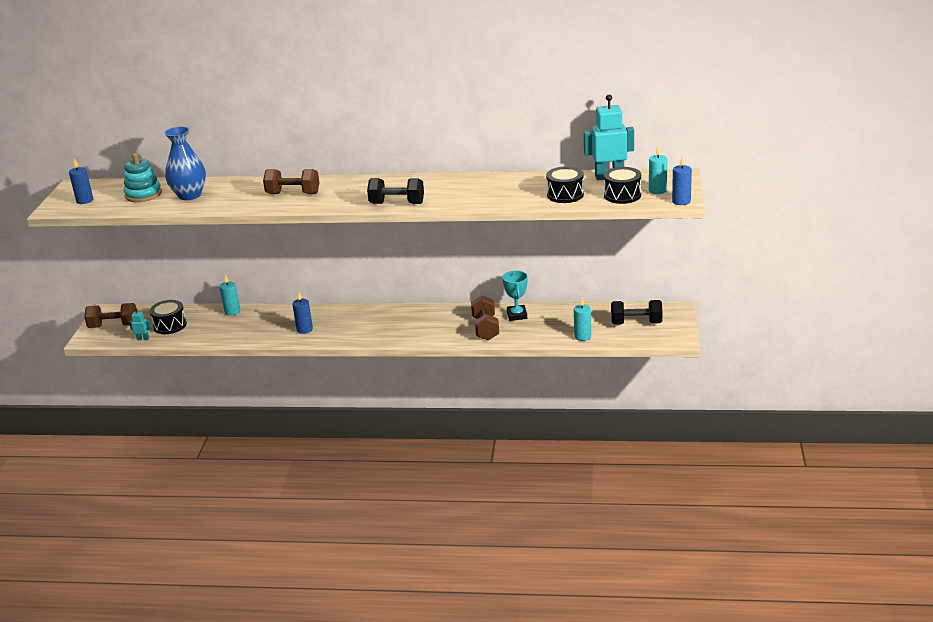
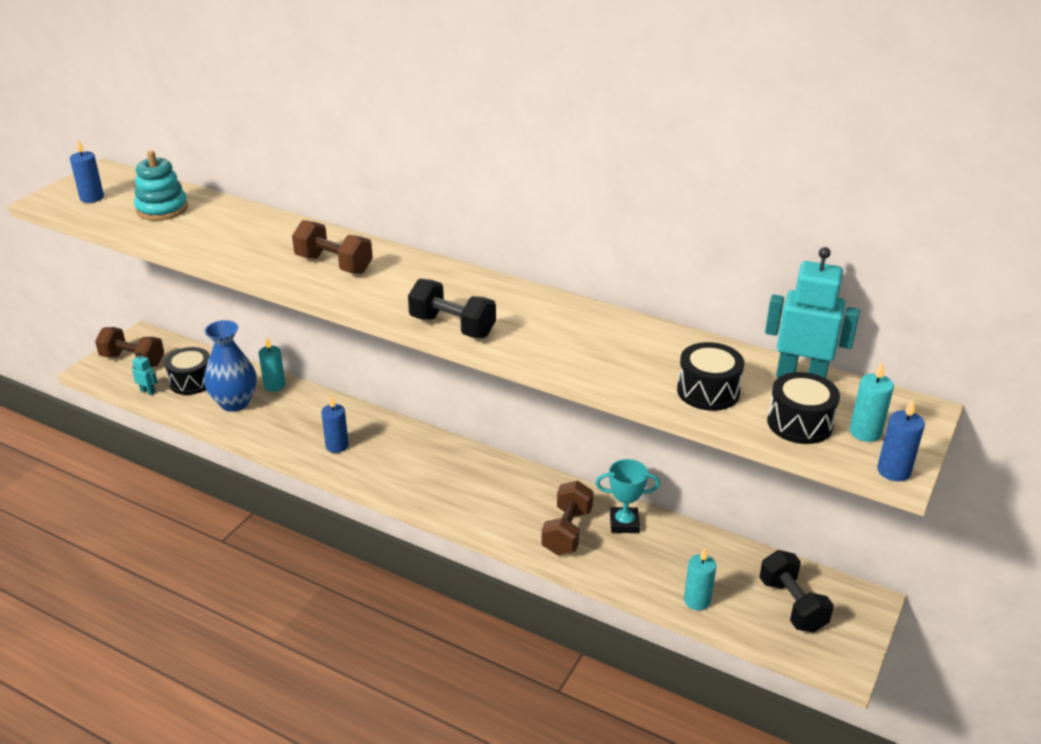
camera: 20 degrees right, 5 degrees up
(189, 195) = (211, 227): blue vase -> blue vase (234, 403)
(517, 315) = (624, 523): turquoise trophy -> turquoise trophy turned 75 degrees clockwise
(636, 323) = (792, 605): black dumbbell -> black dumbbell turned 45 degrees clockwise

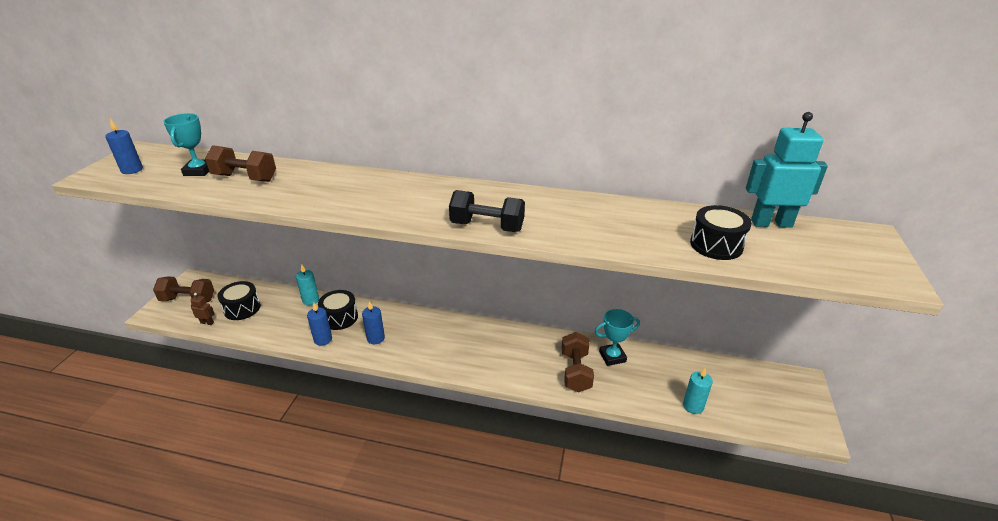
camera: 15 degrees left, 0 degrees up
(148, 391) = (207, 322): turquoise robot -> brown robot
(162, 209) = (199, 171): turquoise stacking toy -> turquoise trophy
(234, 403) = (282, 319): blue vase -> none
(334, 264) = (364, 193): brown dumbbell -> brown dumbbell (245, 178)
(792, 605) = (757, 395): black dumbbell -> none
(799, 423) = (800, 258): black drum -> black drum (340, 318)
(865, 432) = (851, 257): turquoise candle -> none
(893, 471) = (898, 283): blue candle -> blue candle (323, 339)

